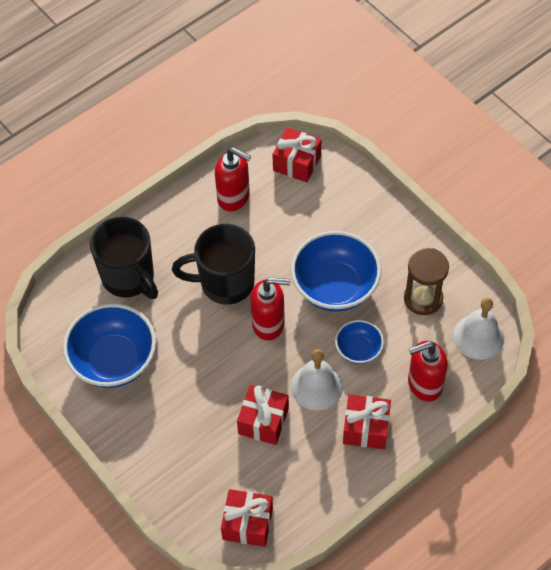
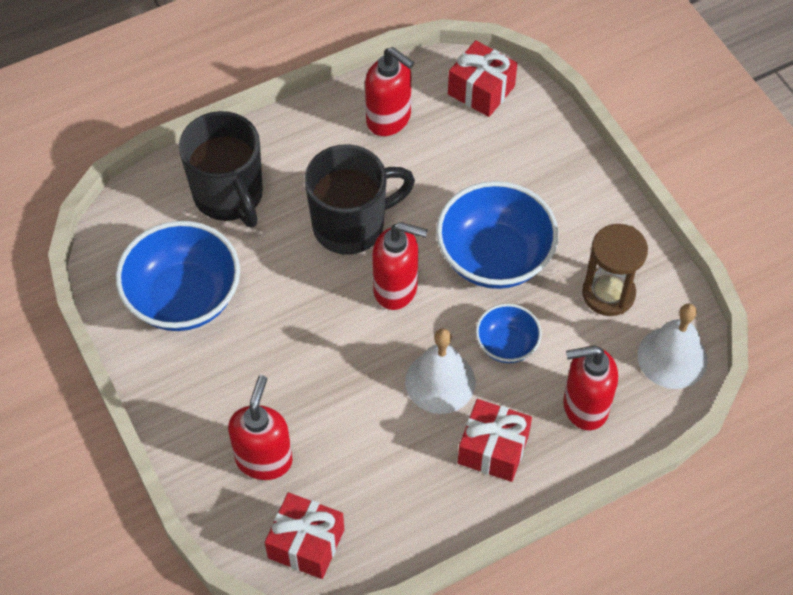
camera: 10 degrees right, 0 degrees up
(202, 468) = (264, 459): none -> red soap dispenser
(225, 283) = (351, 225): black mug -> black mug turned 150 degrees clockwise
(263, 421) = (359, 413): red gift -> none

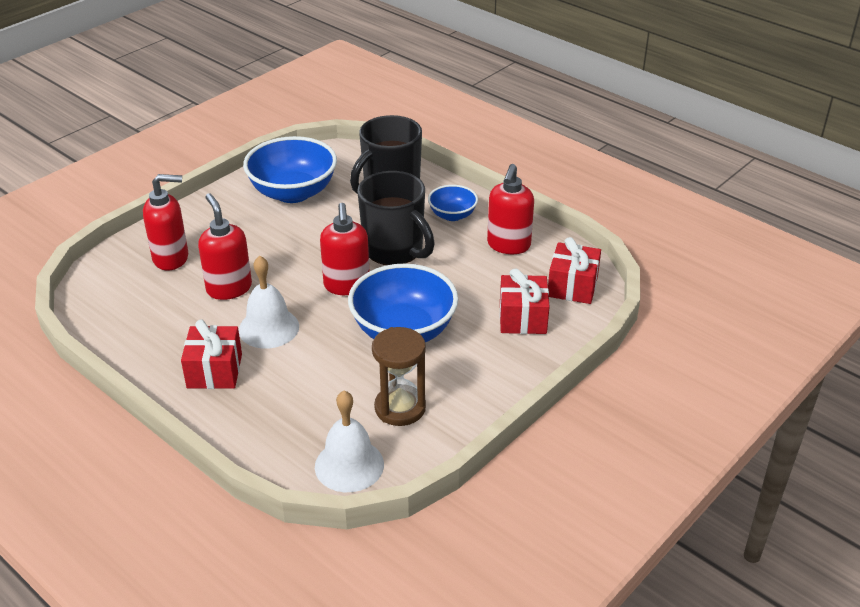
camera: 70 degrees right, 20 degrees down
(306, 544) = (105, 294): red gift -> red gift (522, 318)
(506, 344) = (319, 357): blue bowl -> blue bowl (452, 215)
(584, 407) = (274, 417): red soap dispenser -> red soap dispenser (229, 288)

